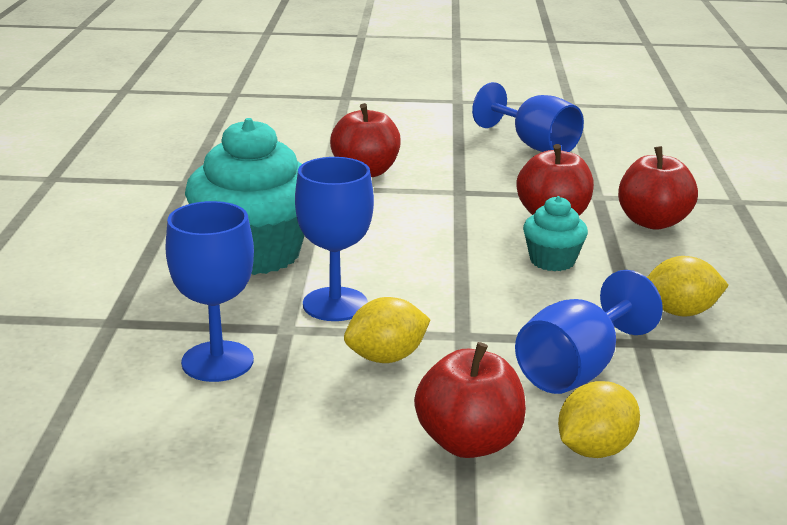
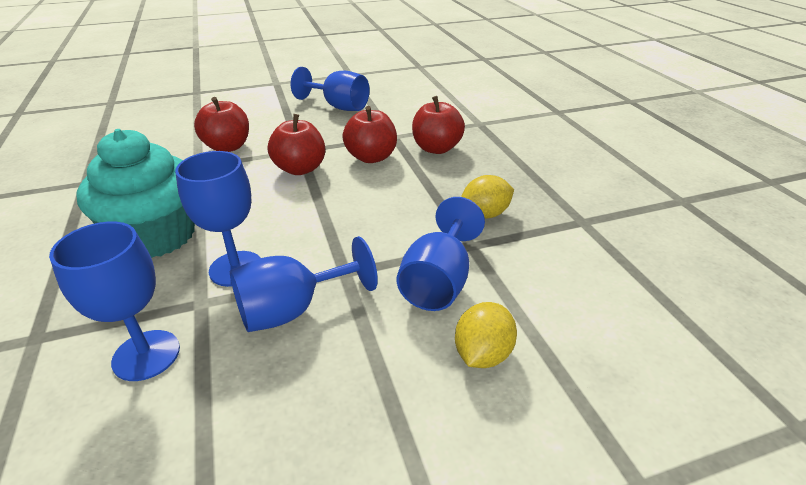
camera: 20 degrees left, 10 degrees up
(386, 357) = (292, 310): yellow lemon -> blue goblet
(469, 442) = (386, 378): red apple -> red apple (300, 169)
(552, 261) = (384, 192): turquoise cupcake -> none

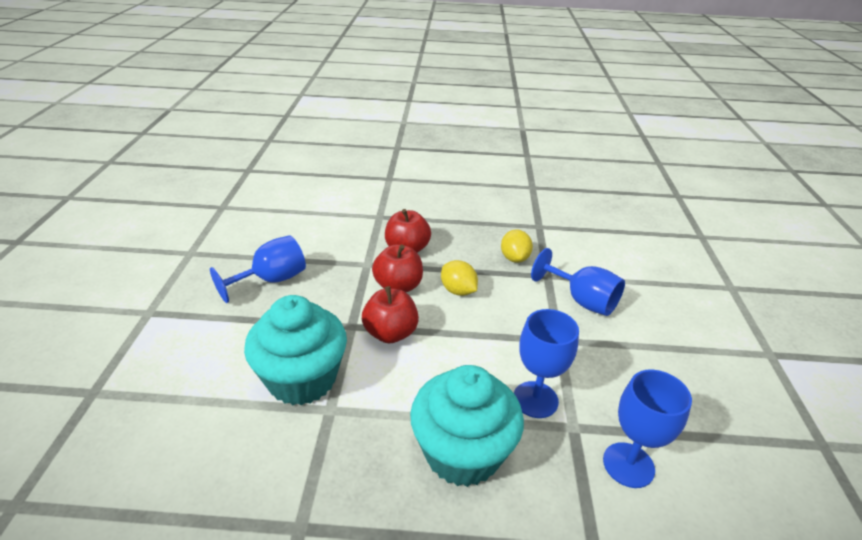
camera: 70 degrees left, 0 degrees up
(227, 147) = (302, 379): red apple -> turquoise cupcake
(292, 310) = (594, 374): blue goblet -> none
(482, 354) = (648, 304): yellow lemon -> yellow lemon (458, 291)

